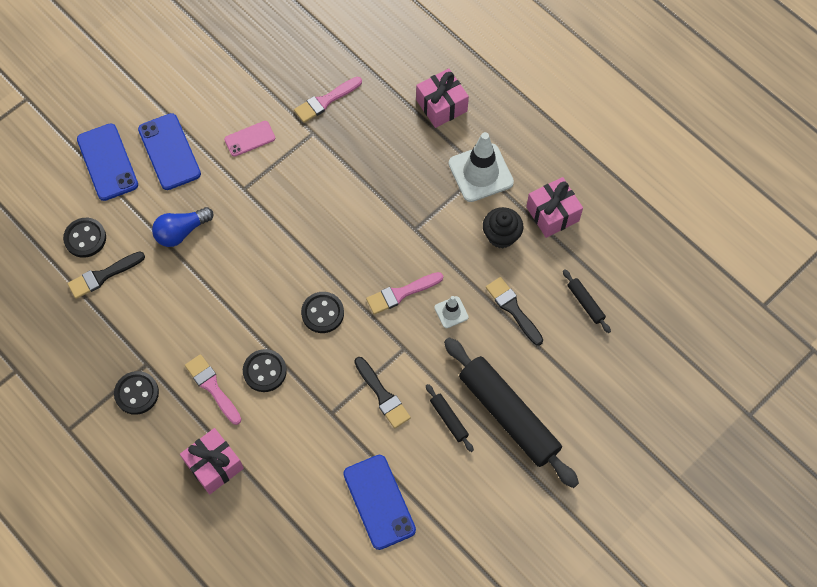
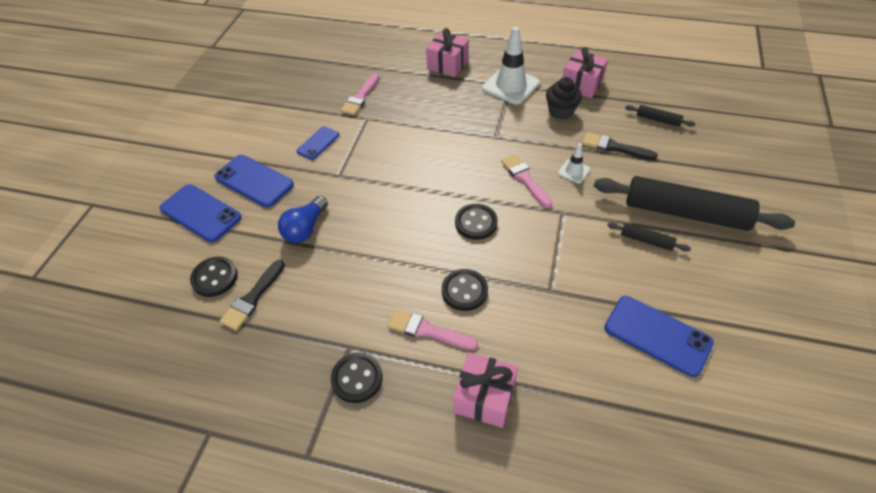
camera: 30 degrees left, 15 degrees down
(250, 139) = (318, 143): pink phone -> blue phone
(382, 395) = (579, 253): black brush -> none
(401, 293) = (525, 179): pink brush -> pink brush turned 120 degrees clockwise

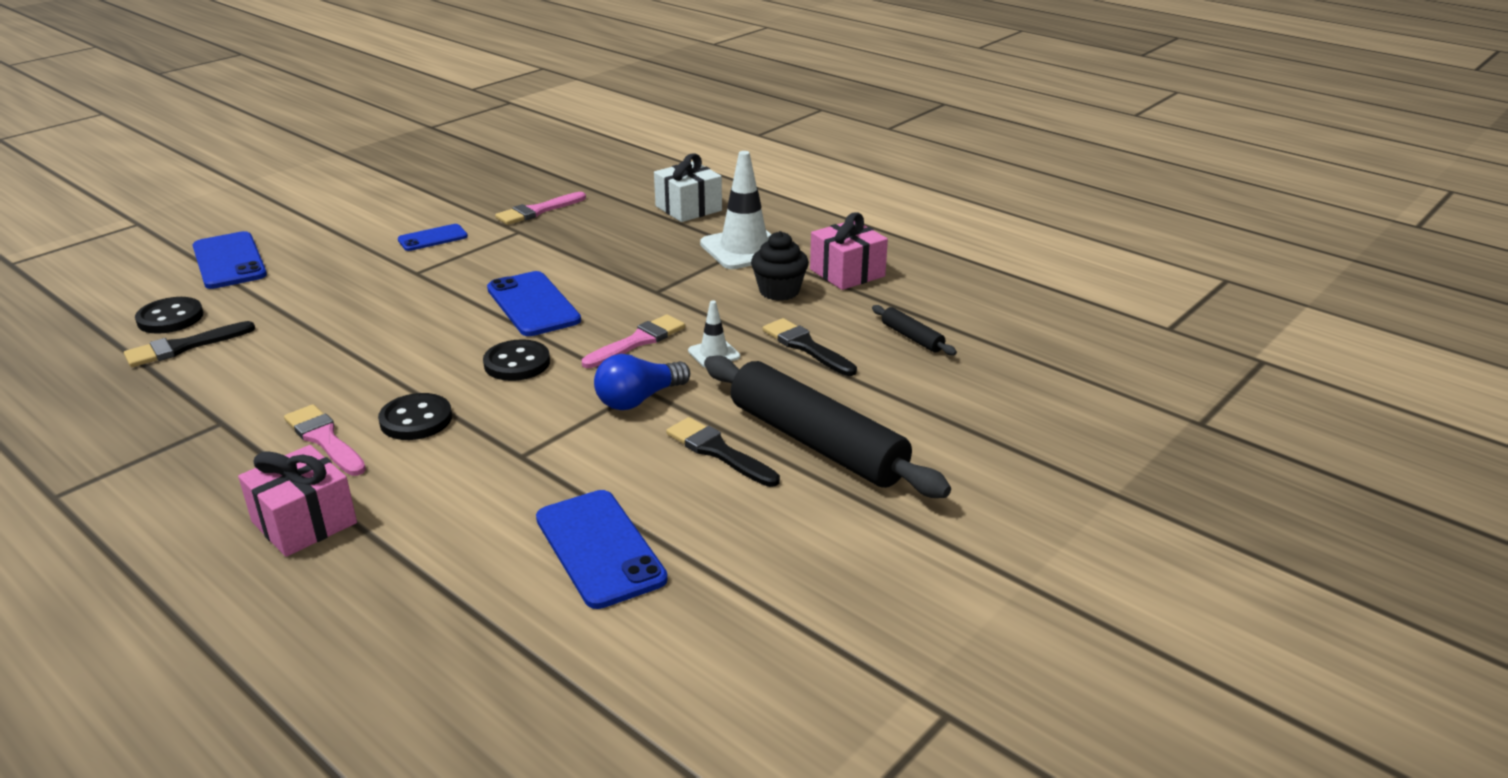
camera: 25 degrees right, 20 degrees down
(254, 181) = (319, 251): blue phone -> blue phone (533, 304)
(305, 228) = (317, 307): blue light bulb -> blue light bulb (638, 399)
(357, 378) = (193, 452): black button -> none
(447, 64) = (688, 208): pink gift -> white gift
(525, 179) = (637, 342): pink brush -> pink brush turned 45 degrees clockwise
(646, 240) = (718, 452): black rolling pin -> black brush

